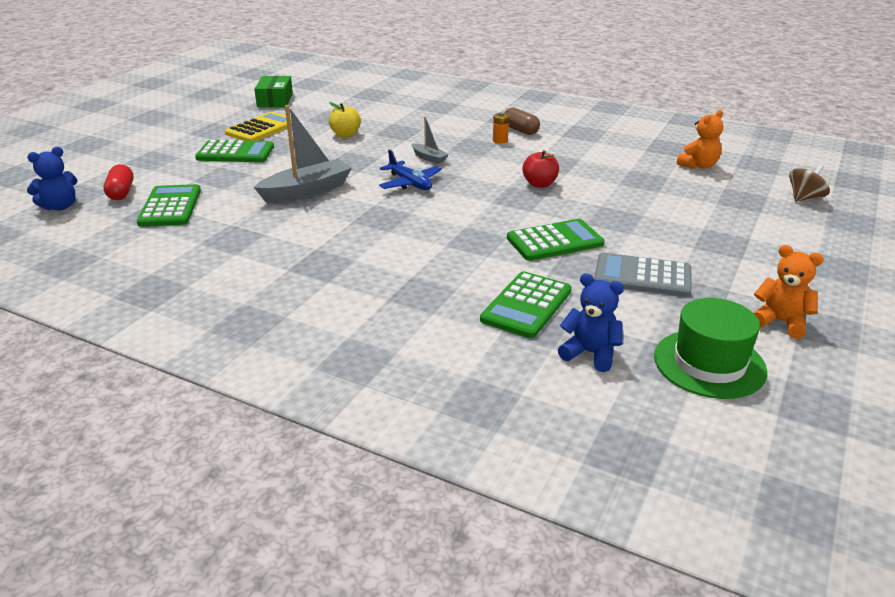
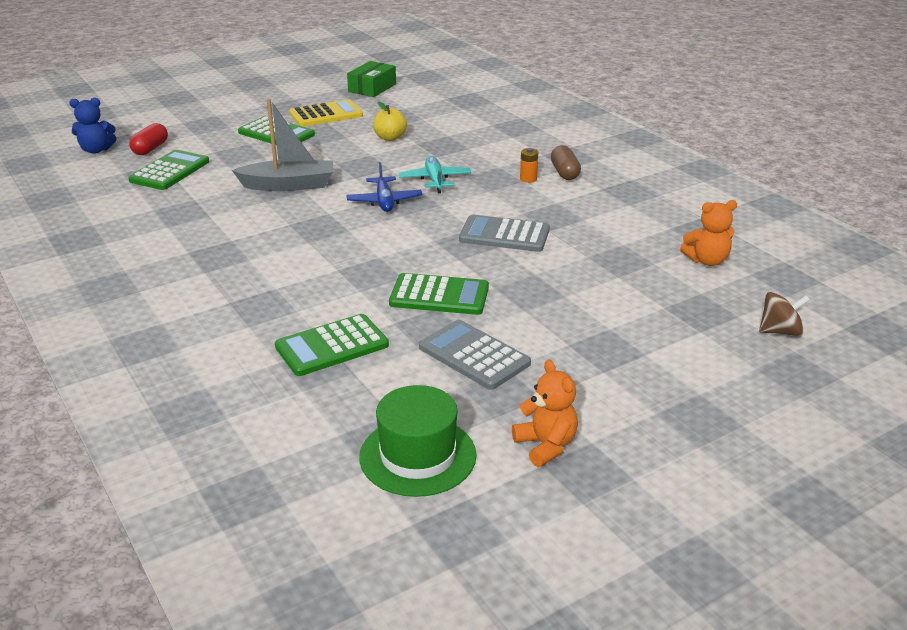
camera: 30 degrees right, 0 degrees up
(429, 158) = (435, 180): grey boat -> turquoise plane
(539, 184) = (504, 235): red apple -> grey calculator
(590, 353) = (326, 407): blue teddy bear -> none

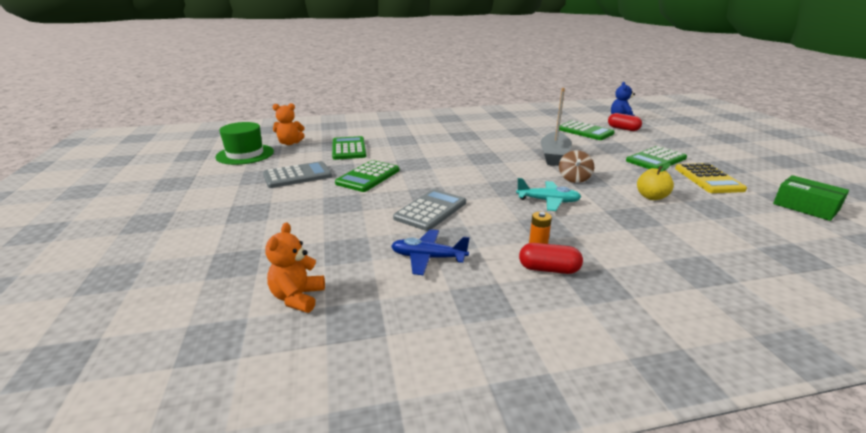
camera: 110 degrees right, 5 degrees down
(384, 201) = (514, 179): blue plane -> blue plane (428, 258)
(546, 446) = (205, 178): orange teddy bear -> orange teddy bear (290, 143)
(564, 173) = (549, 269): brown capsule -> red capsule
(780, 331) = (156, 292): brown spinning top -> brown spinning top (574, 179)

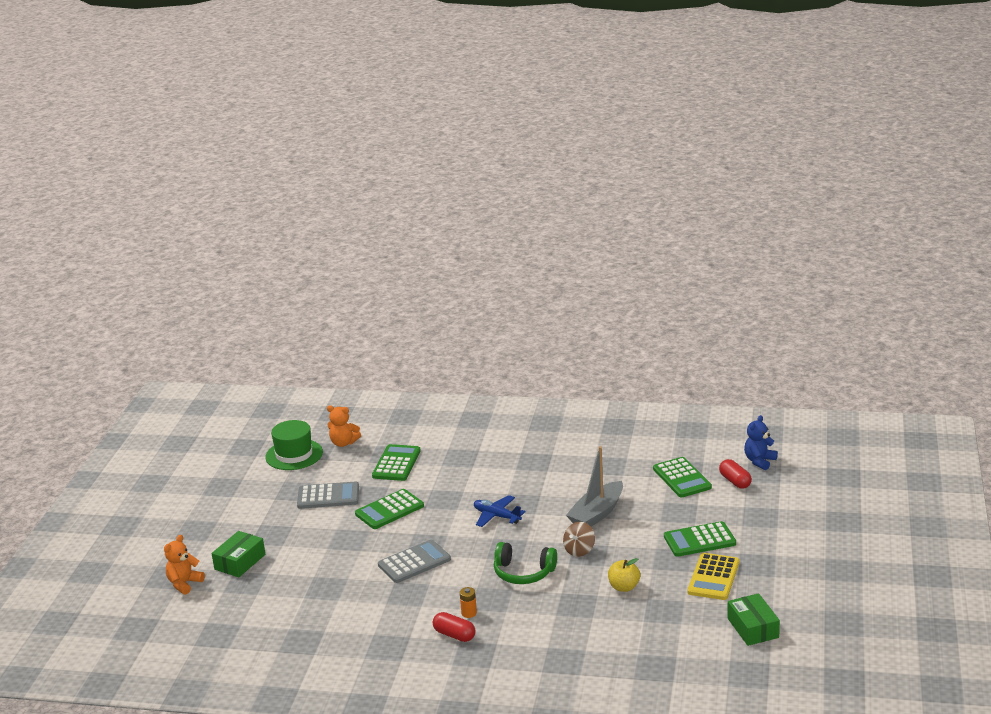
camera: 25 degrees right, 0 degrees up
(218, 243) = (240, 562): none -> green box
(297, 298) = (275, 618): orange teddy bear -> orange teddy bear (184, 584)
(428, 258) = (378, 607): blue plane -> blue plane (496, 516)
(548, 201) = (523, 573): turquoise plane -> green headphones

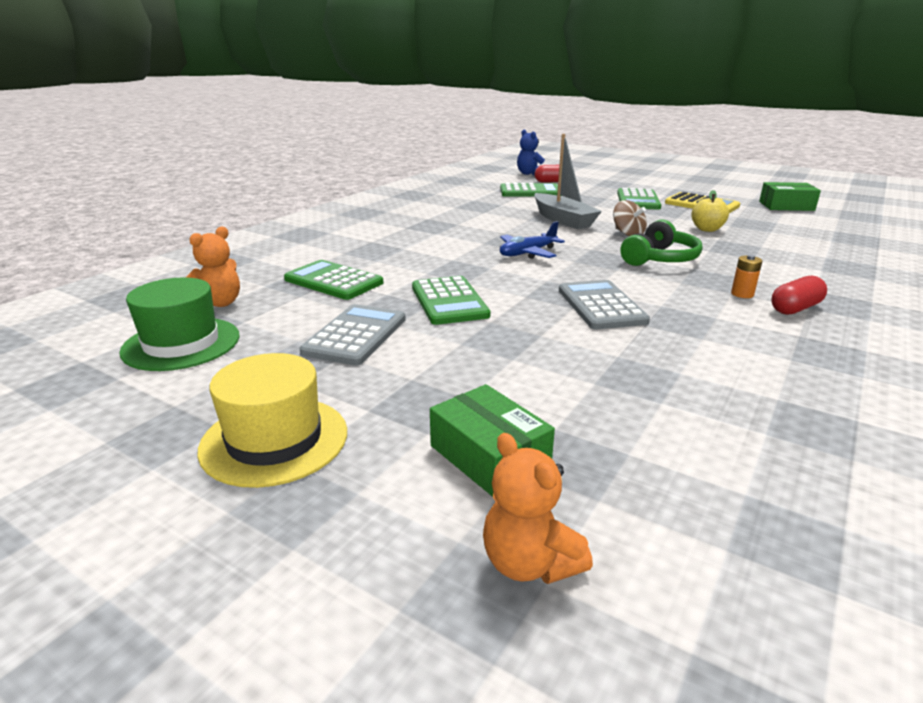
camera: 70 degrees left, 0 degrees up
(229, 511) = (274, 440): none -> yellow hat

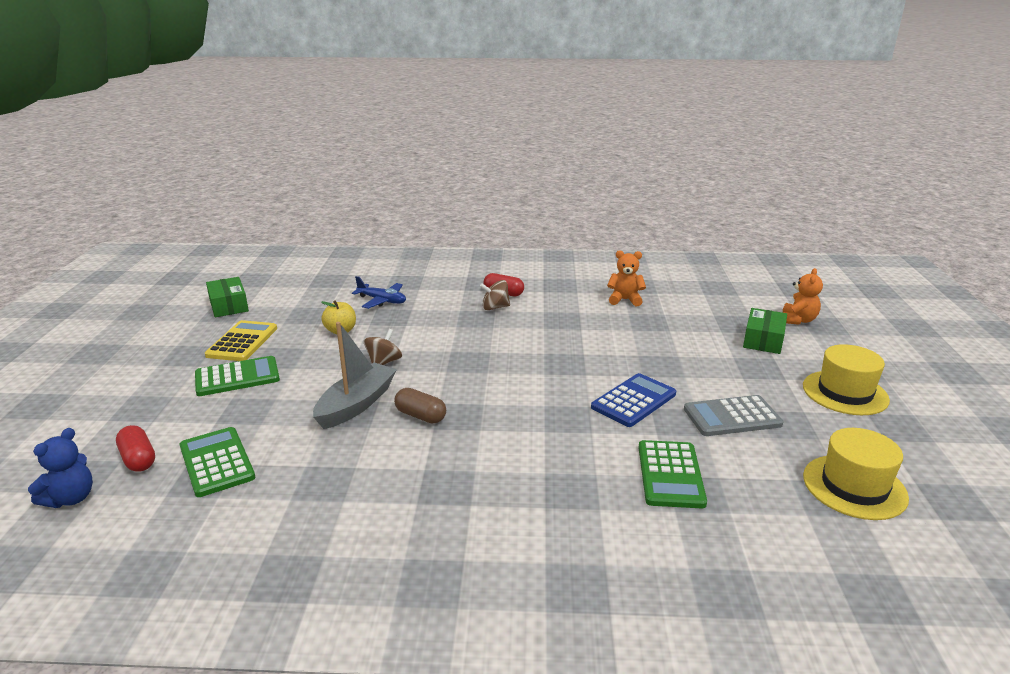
camera: 120 degrees left, 0 degrees up
(181, 343) = (854, 487): green hat -> yellow hat
(219, 303) = (792, 515): orange teddy bear -> orange teddy bear (625, 300)
(449, 301) = (634, 401): green calculator -> blue calculator
(525, 232) = (420, 416): none -> brown capsule
(527, 253) = (488, 397): blue plane -> blue plane (382, 301)
(601, 306) = (569, 345): grey calculator -> none
(660, 259) = (446, 340): green headphones -> none
(742, 294) = (495, 307): orange battery -> brown spinning top

